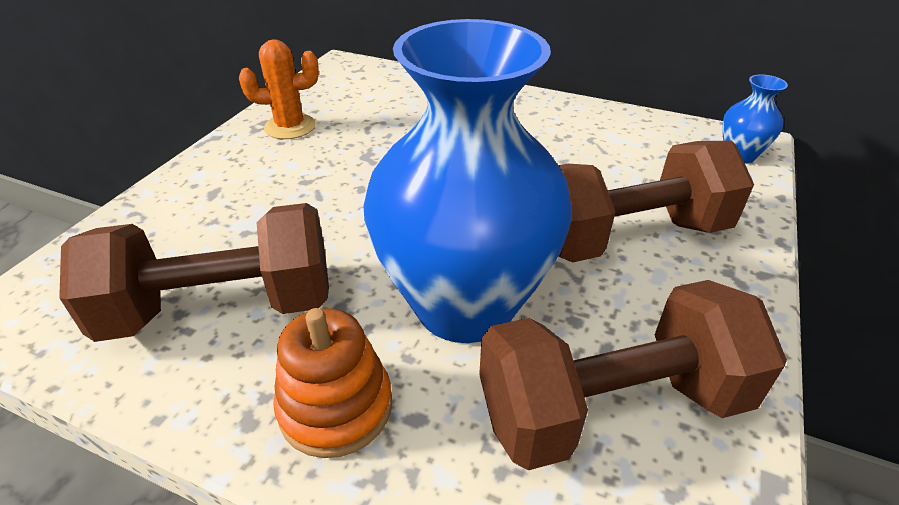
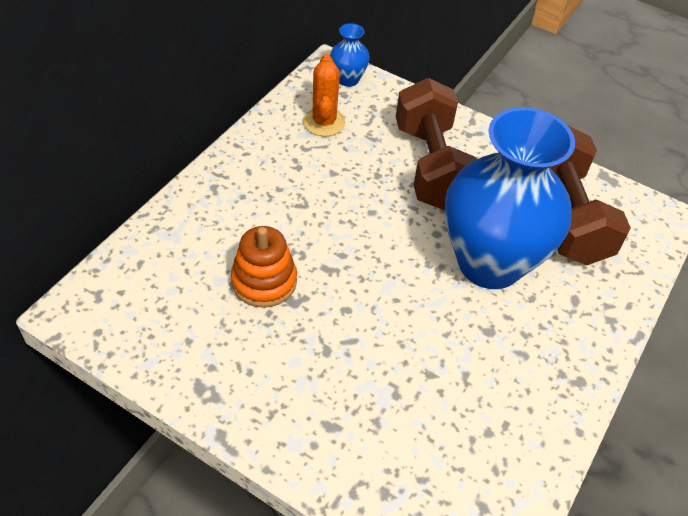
camera: 85 degrees left, 10 degrees up
(222, 308) = (485, 404): brown dumbbell -> none
(290, 127) = (219, 363): orange cactus -> orange cactus (324, 122)
(336, 407) = (568, 337): orange stacking toy -> orange stacking toy (264, 281)

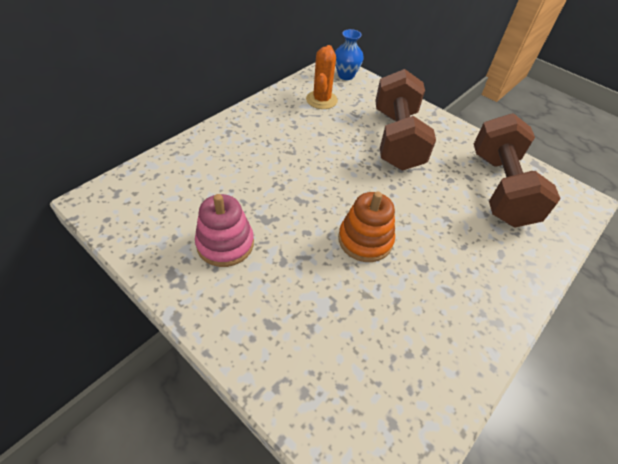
camera: 10 degrees right, 0 degrees up
(253, 340) = (225, 244): none -> pink stacking toy
(264, 281) = (247, 201): orange stacking toy -> orange stacking toy (365, 240)
(489, 263) = (432, 214): blue vase -> none

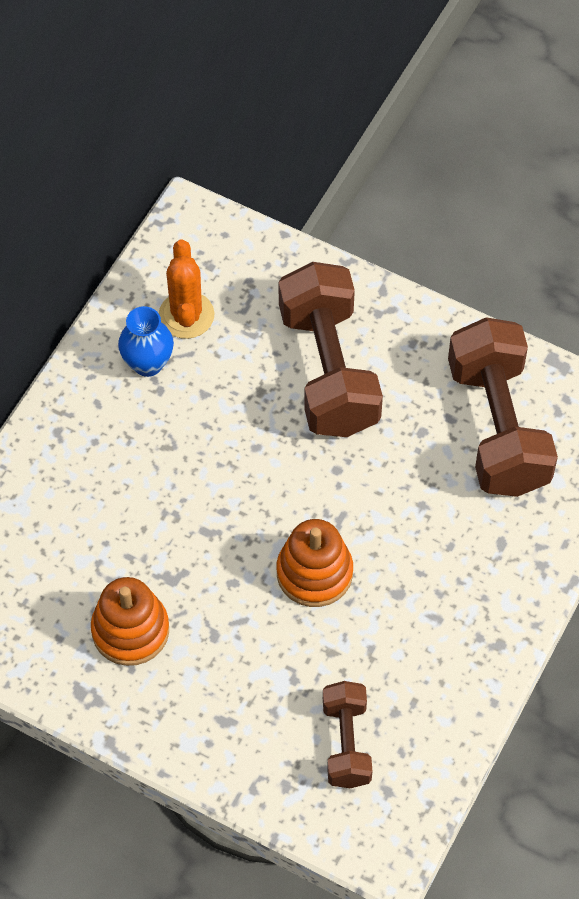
camera: 10 degrees left, 10 degrees up
(225, 244) = (130, 630): pink stacking toy -> orange stacking toy
(346, 75) = (213, 238): blue vase -> blue vase (148, 363)
(364, 369) = (346, 743): none -> brown dumbbell

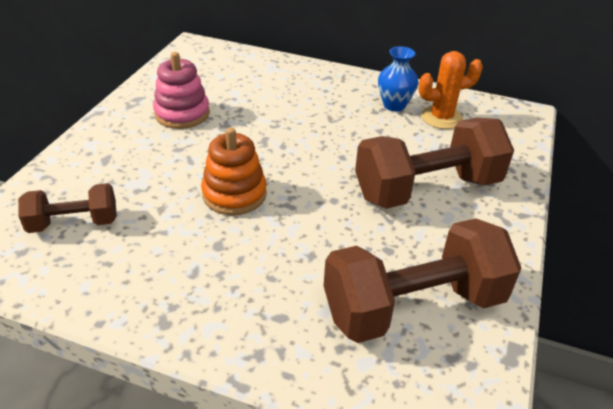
camera: 80 degrees right, 20 degrees down
(130, 630) = (182, 114): orange stacking toy -> pink stacking toy

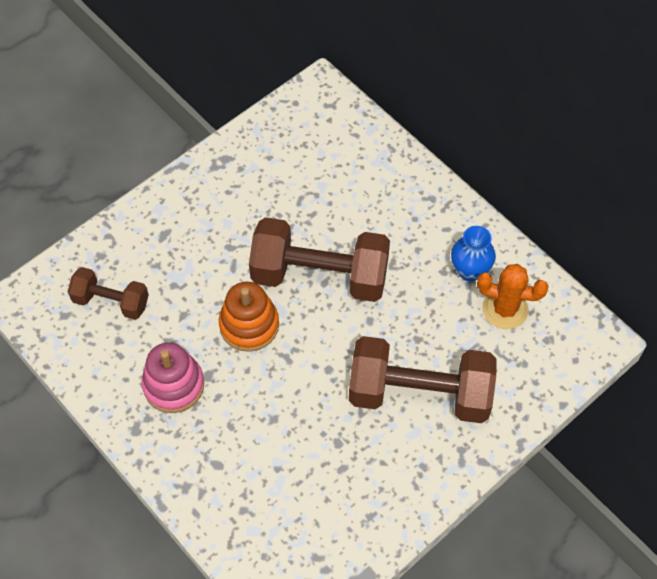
camera: 30 degrees right, 20 degrees up
(182, 114) = (256, 199): pink stacking toy -> pink stacking toy (173, 385)
(413, 306) = (319, 502): brown dumbbell -> brown dumbbell (320, 275)

